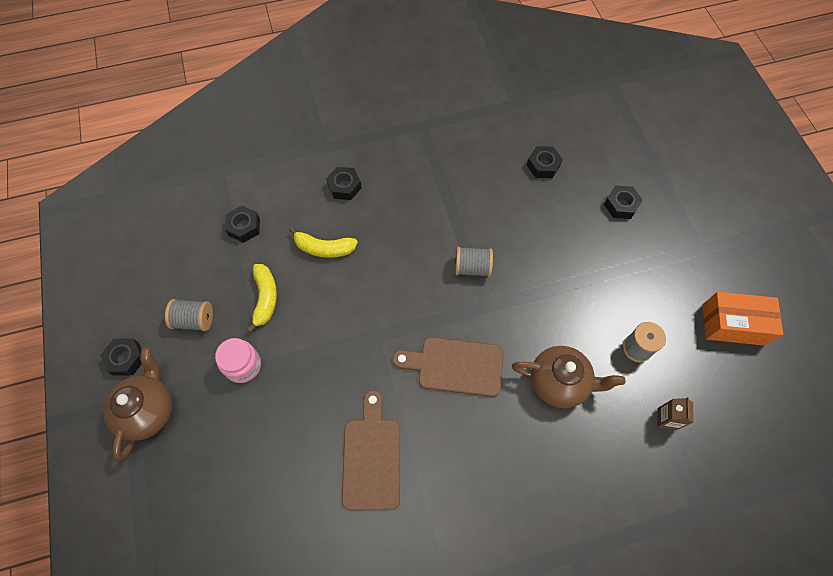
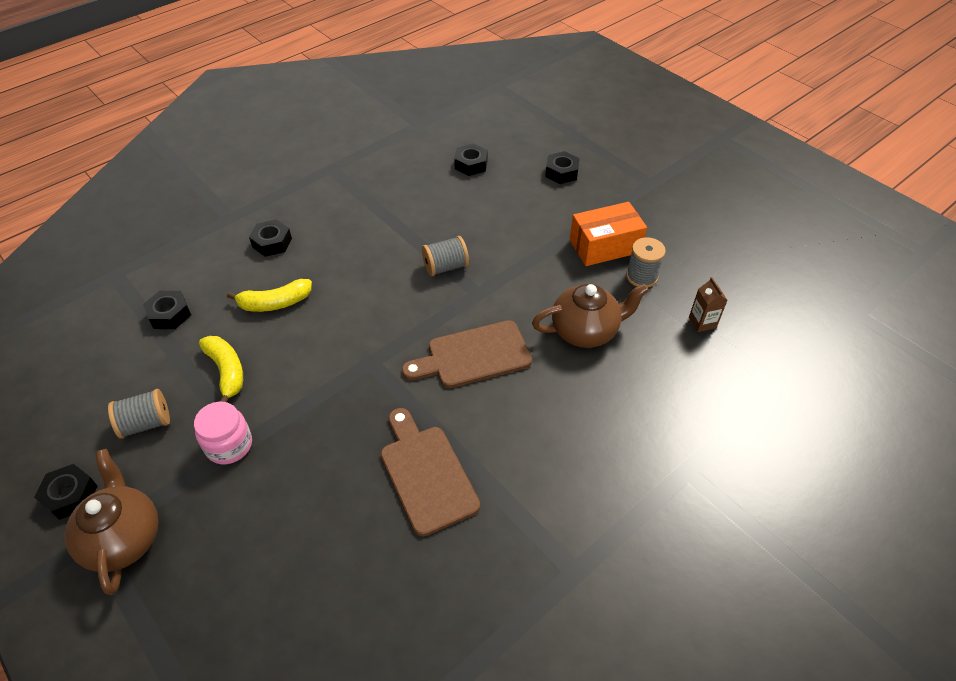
camera: 25 degrees left, 15 degrees down
(733, 324) = (714, 229): orange box -> orange box (605, 246)

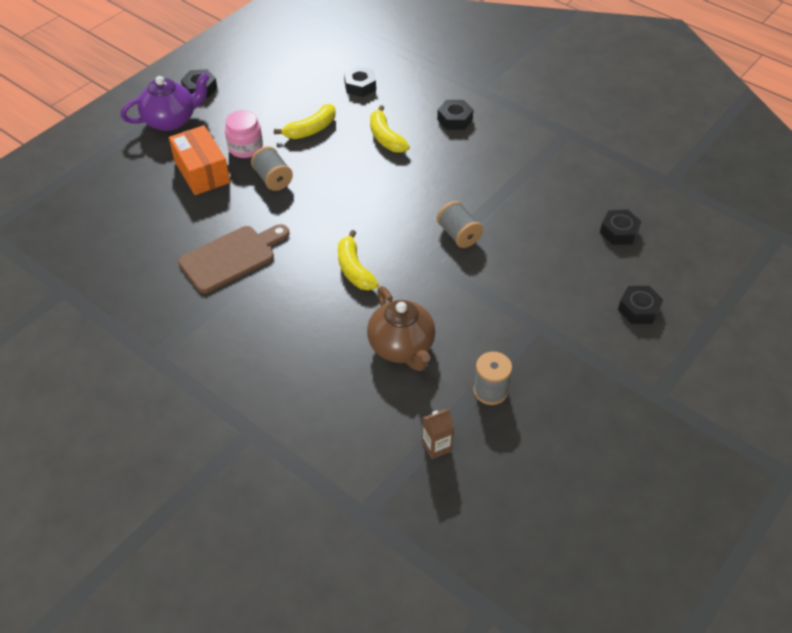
camera: 80 degrees right, 0 degrees up
(123, 538) = (171, 120): brown teapot -> purple teapot
(146, 423) = (259, 104): grey spool -> grey spool (273, 179)
(473, 356) = (354, 269): brown cutting board -> yellow banana
(605, 246) = (528, 356): orange box -> orange box (202, 172)

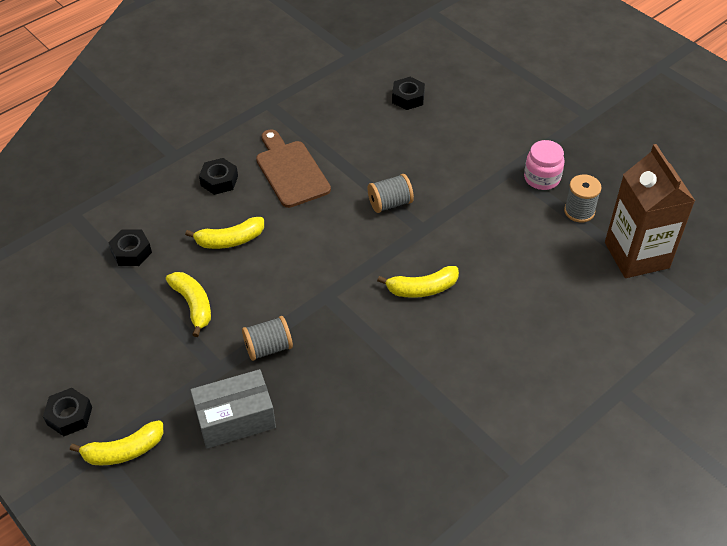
camera: 80 degrees left, 0 degrees up
(171, 120) = (123, 451): purple teapot -> yellow banana
(202, 172) = (235, 419): orange box -> grey box
(231, 257) = (385, 395): brown cutting board -> brown cutting board (290, 171)
(245, 148) = (205, 371): pink jar -> pink jar (542, 178)
(402, 347) = (526, 264): brown teapot -> none
(436, 446) = (636, 255): brown carton -> brown carton, size x2.50
(638, 309) = (499, 105): black nut -> none

